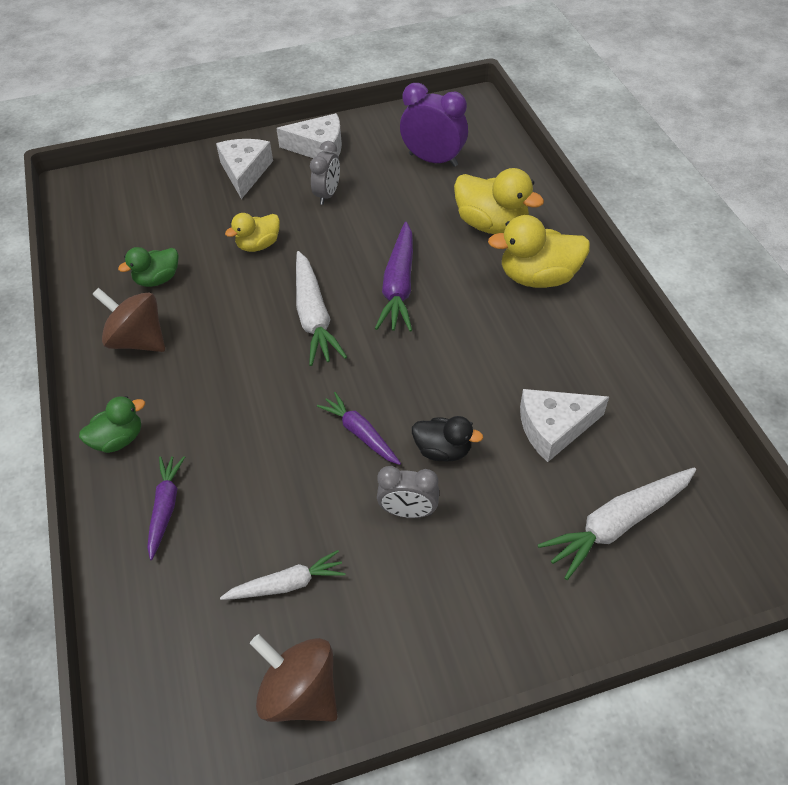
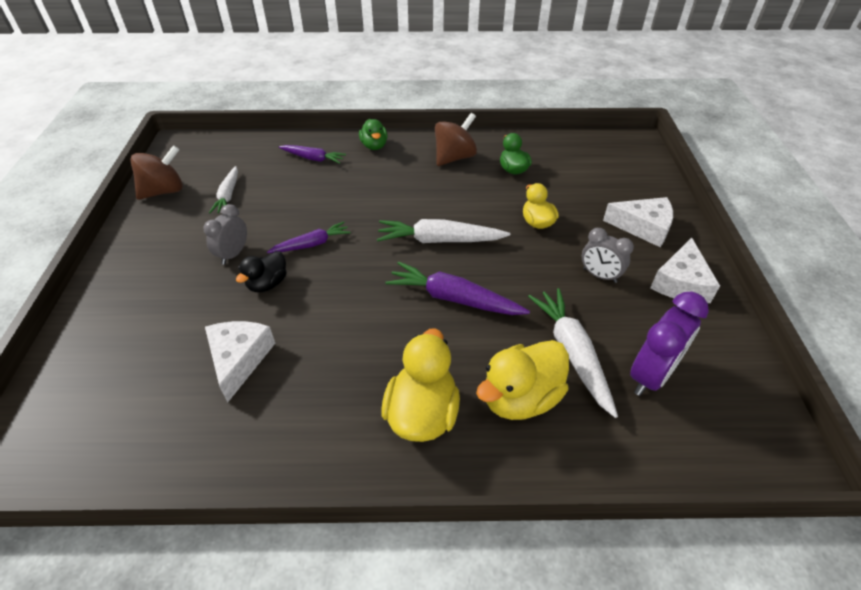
camera: 105 degrees right, 5 degrees down
(617, 524) = (128, 368): white carrot -> white carrot (572, 353)

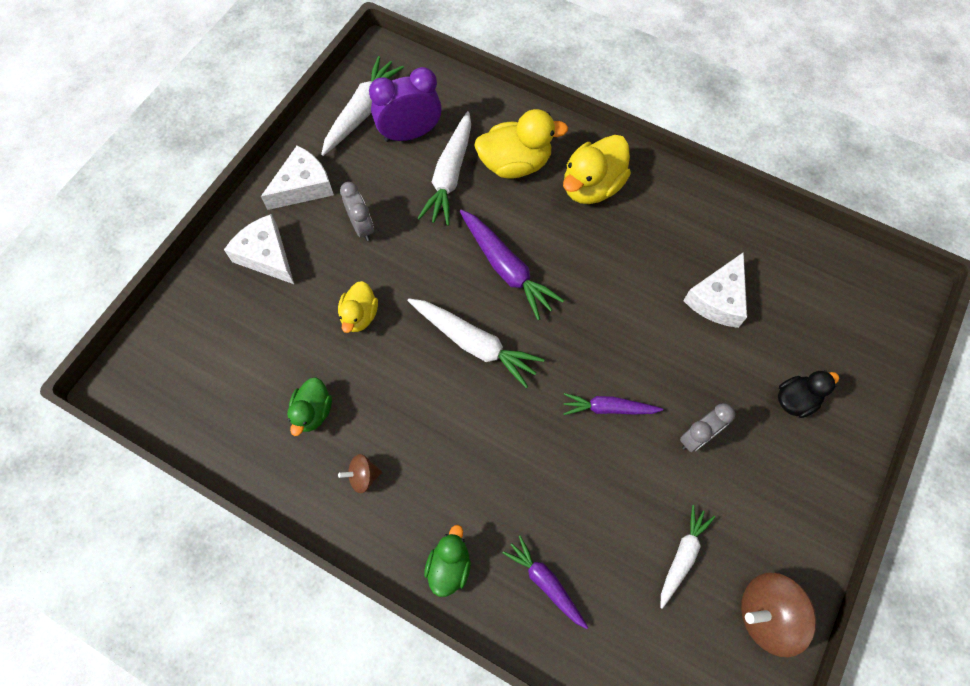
camera: 150 degrees left, 20 degrees up
(267, 284) = (671, 374): black duck -> black duck (795, 400)
(454, 157) = (363, 476): brown spinning top -> brown spinning top, size x0.54
(720, 375) = (362, 112): none -> white carrot

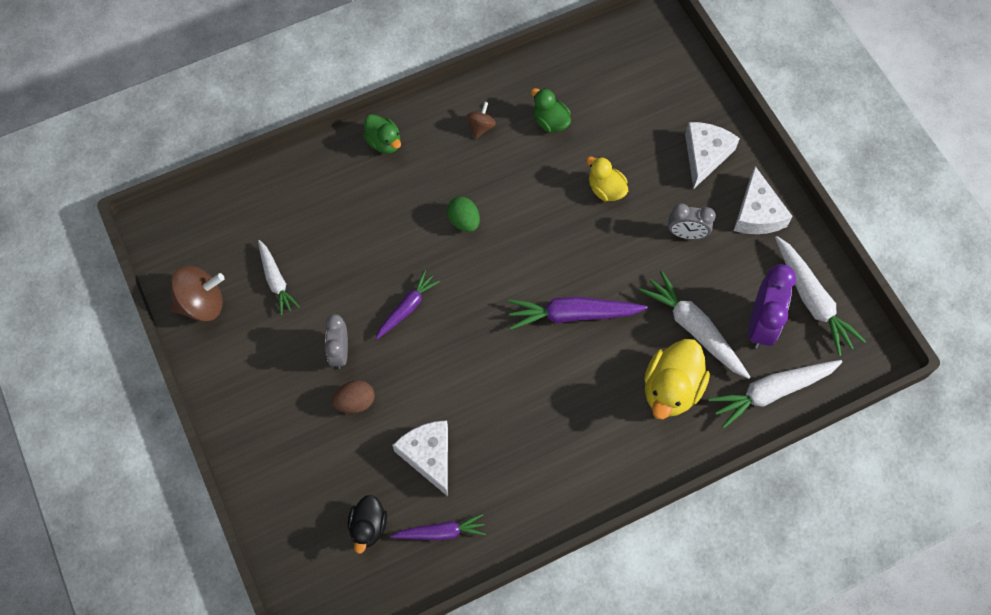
camera: 125 degrees right, 0 degrees up
(266, 256) = (705, 155): white cheese -> white cheese turned 60 degrees counterclockwise
(474, 344) = (525, 251): white carrot -> white carrot (771, 392)
(483, 419) = (464, 221): none -> green egg
(545, 582) = (329, 189): purple carrot -> purple carrot (441, 532)
(592, 186) = (604, 436): yellow duck -> none
(727, 389) = (355, 402): none -> brown egg
(766, 615) = (202, 303): brown spinning top -> brown spinning top turned 45 degrees clockwise
(795, 400) = (309, 445): black duck -> black duck (368, 526)

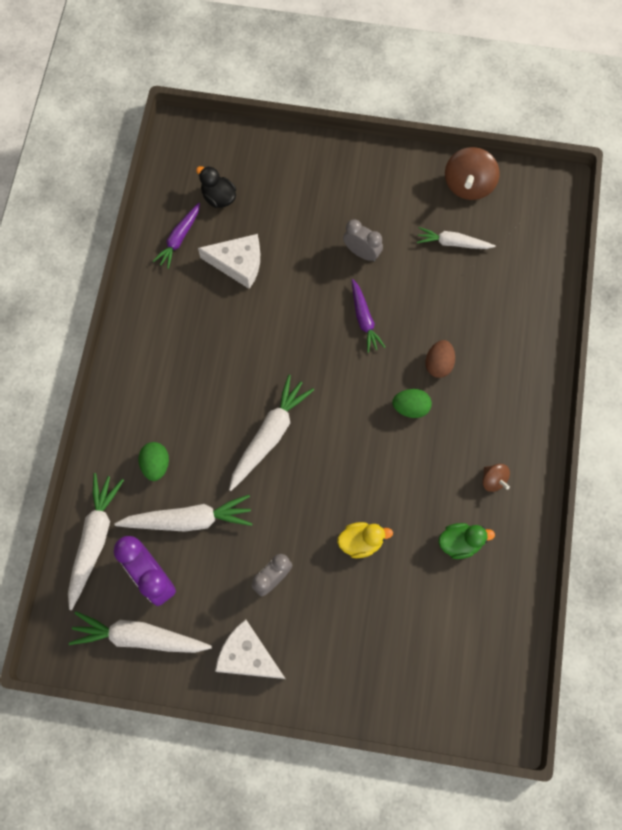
camera: 125 degrees right, 5 degrees up
(355, 402) = (314, 241): brown egg -> brown egg (438, 364)
(384, 142) = (529, 392): green duck -> none
(573, 315) = (269, 435): purple carrot -> white carrot
(671, 389) = (156, 464): yellow duck -> green egg
(705, 155) = (334, 655): white cheese -> none

